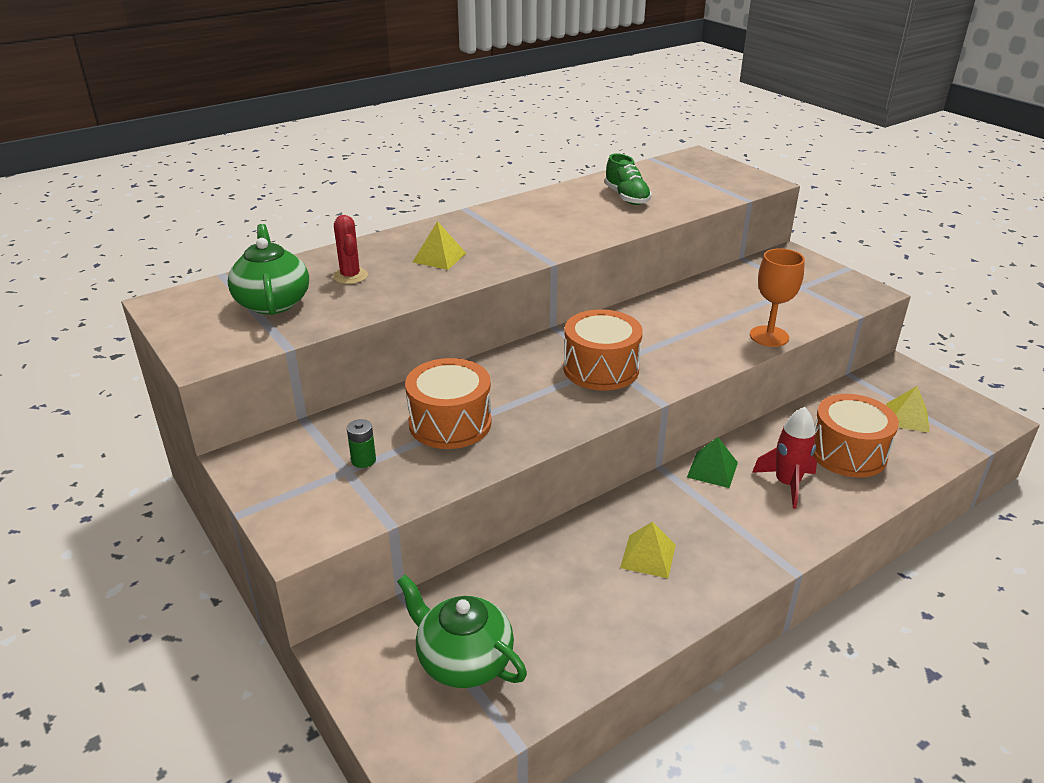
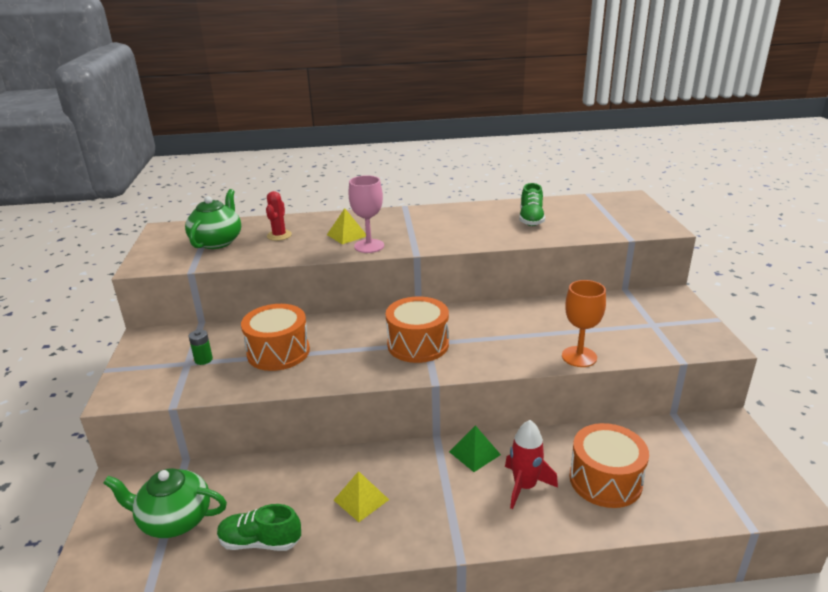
camera: 30 degrees right, 5 degrees down
(463, 660) = (174, 520): green teapot -> green teapot turned 60 degrees counterclockwise
(484, 265) = (369, 246): none -> pink goblet
(587, 639) = (260, 542): none -> green shoe
(907, 417) = (695, 469): yellow pyramid -> none

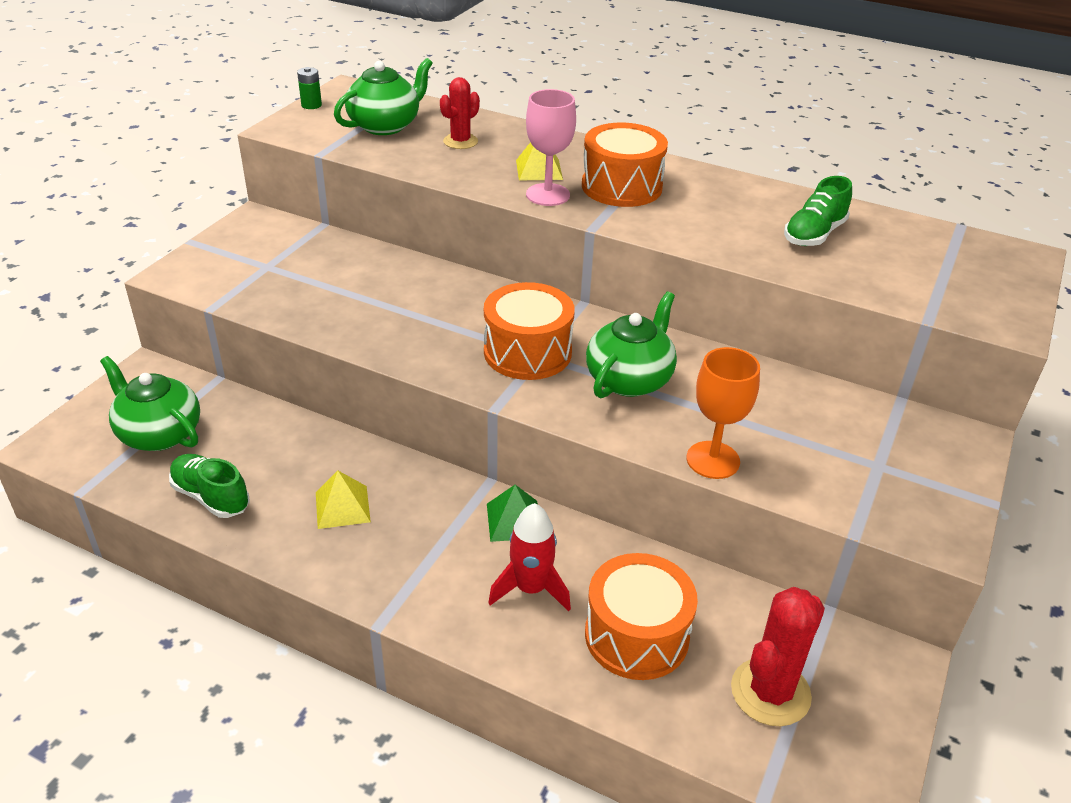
camera: 30 degrees right, 10 degrees up
(203, 359) = (285, 269): green battery -> green battery (311, 105)
(278, 352) = (366, 293): orange drum -> orange drum (621, 186)
(490, 335) = (629, 379): none -> green teapot
(696, 472) = (770, 692): none -> red cactus

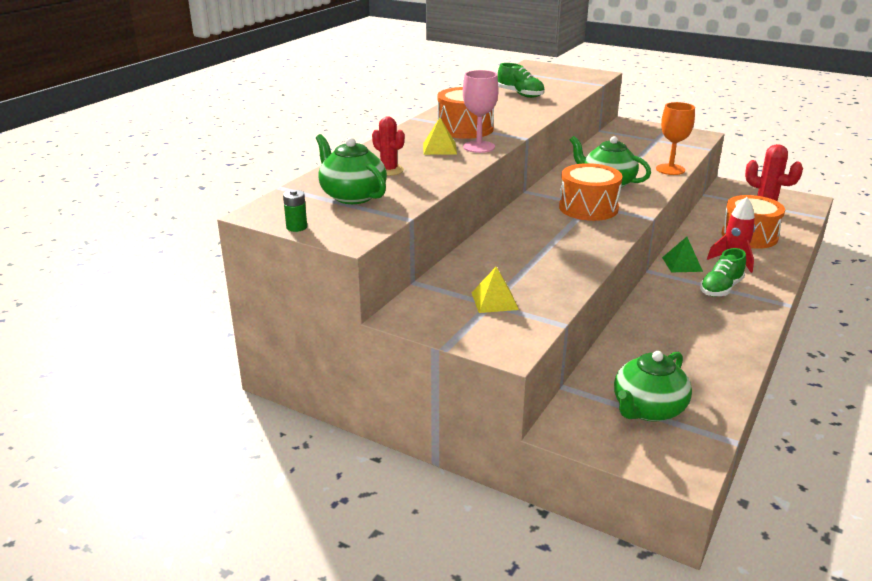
camera: 85 degrees left, 10 degrees down
(211, 497) = (710, 374): green shoe -> green shoe (721, 288)
(342, 507) = (696, 320): yellow pyramid -> yellow pyramid (494, 301)

